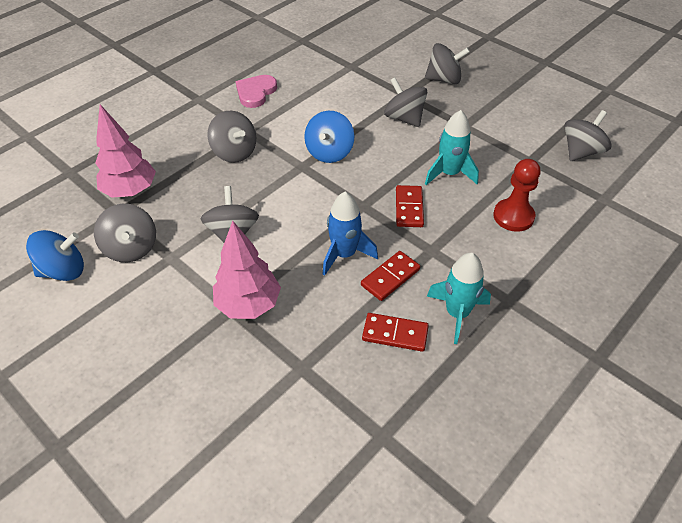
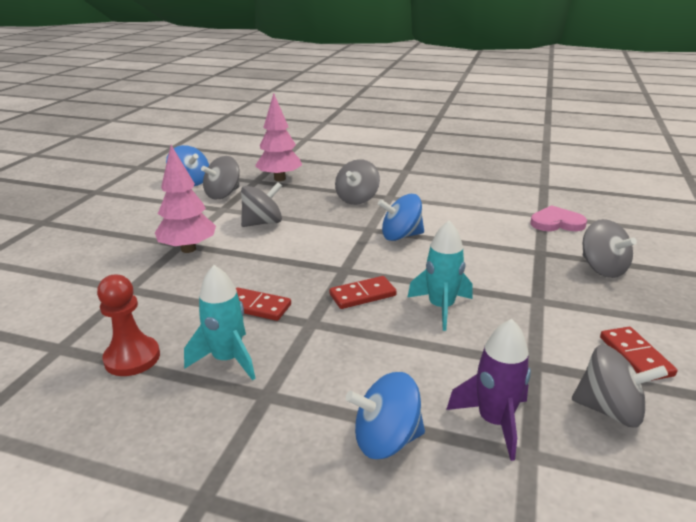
camera: 65 degrees right, 20 degrees down
(255, 92) = (441, 187): pink heart -> pink heart (556, 223)
(344, 254) = (271, 276): blue rocket -> none
(395, 334) = (184, 326): red domino -> red domino (635, 356)
(404, 118) = (499, 260): grey spinning top -> none
(513, 216) = (411, 370): red pawn -> red pawn (132, 358)
(574, 200) = (494, 421): none -> purple rocket
(574, 253) = (386, 439): none -> blue spinning top

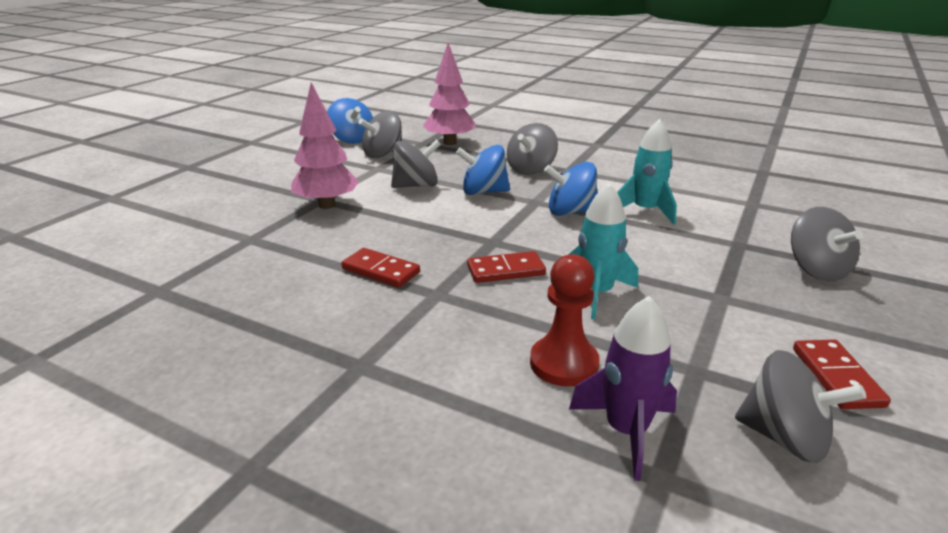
camera: 10 degrees right, 0 degrees up
(132, 358) = (228, 309): red pawn -> red pawn (564, 363)
(227, 359) = (330, 322): turquoise rocket -> turquoise rocket (645, 211)
(386, 439) = (484, 434): blue spinning top -> blue spinning top (483, 192)
(556, 223) = (768, 213): pink heart -> none

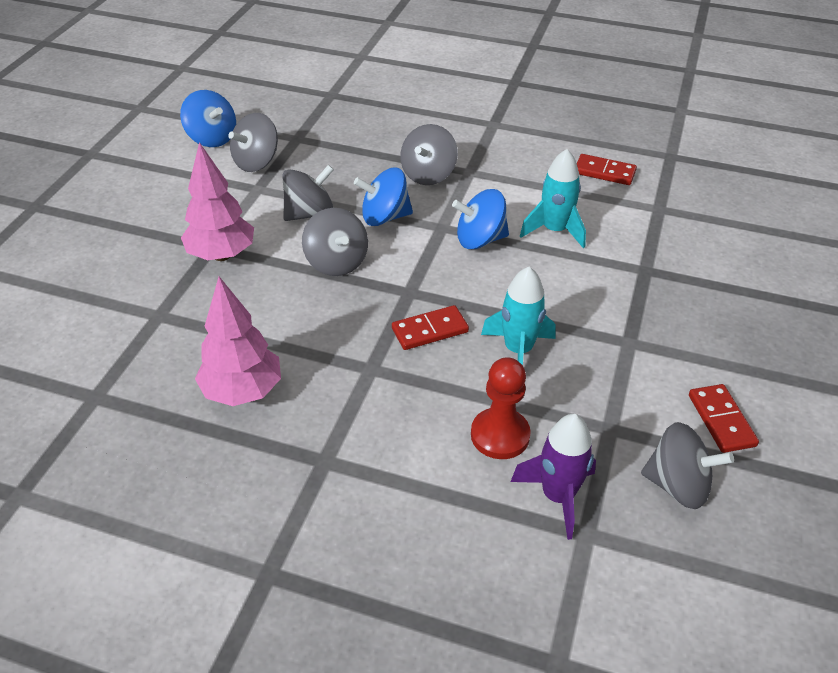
camera: 10 degrees left, 15 degrees up
(380, 271) = (308, 345): red domino -> red domino (604, 172)
(450, 143) = (328, 135): pink tree -> pink tree (243, 391)
(816, 270) = (714, 297): grey spinning top -> grey spinning top (336, 262)

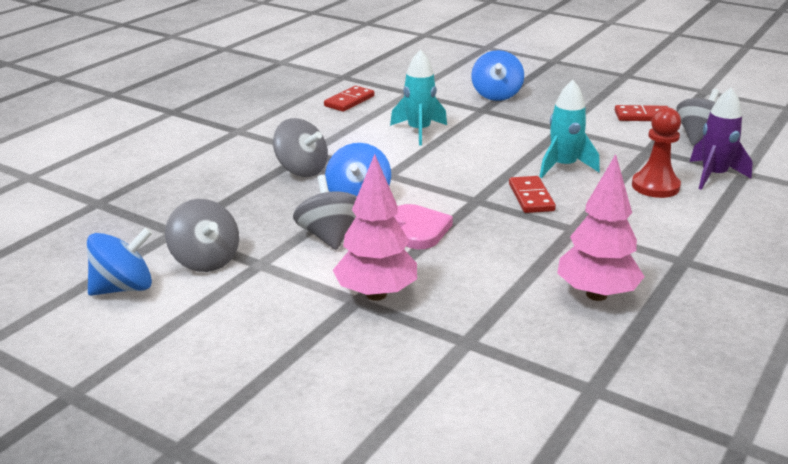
camera: 75 degrees left, 15 degrees down
(336, 262) = (419, 229): grey spinning top -> pink heart
(480, 240) = (416, 161): blue spinning top -> blue spinning top (496, 95)

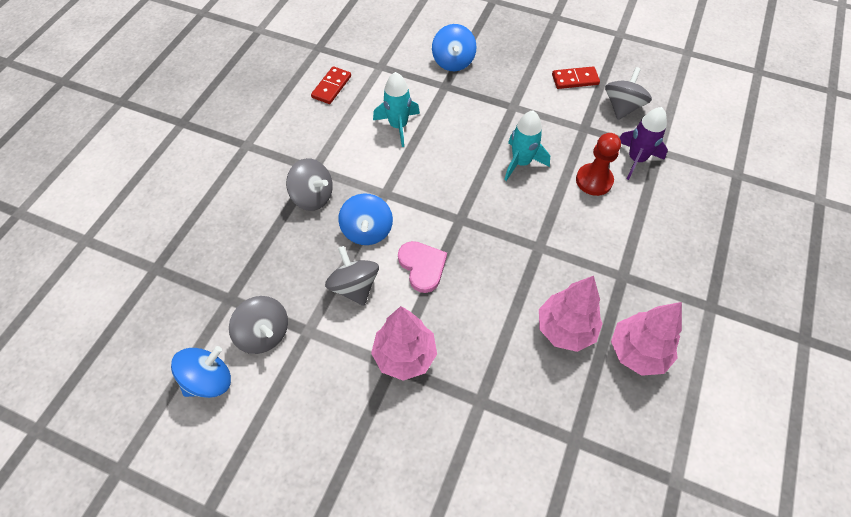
camera: 10 degrees left, 30 degrees up
(531, 197) = (501, 209): red domino -> none
(695, 323) = (637, 352): none -> pink tree

